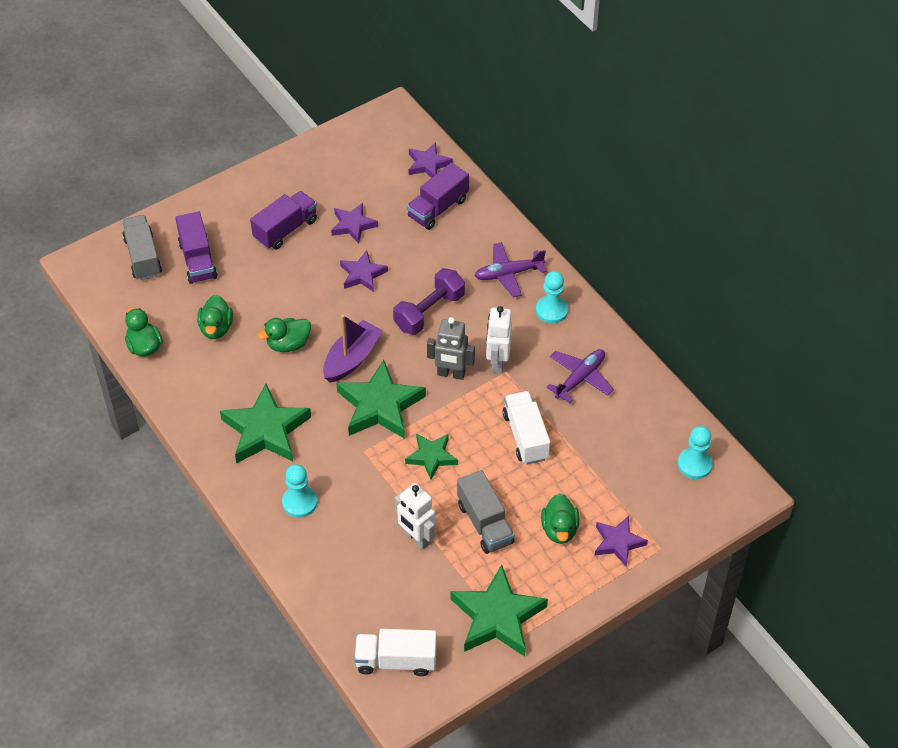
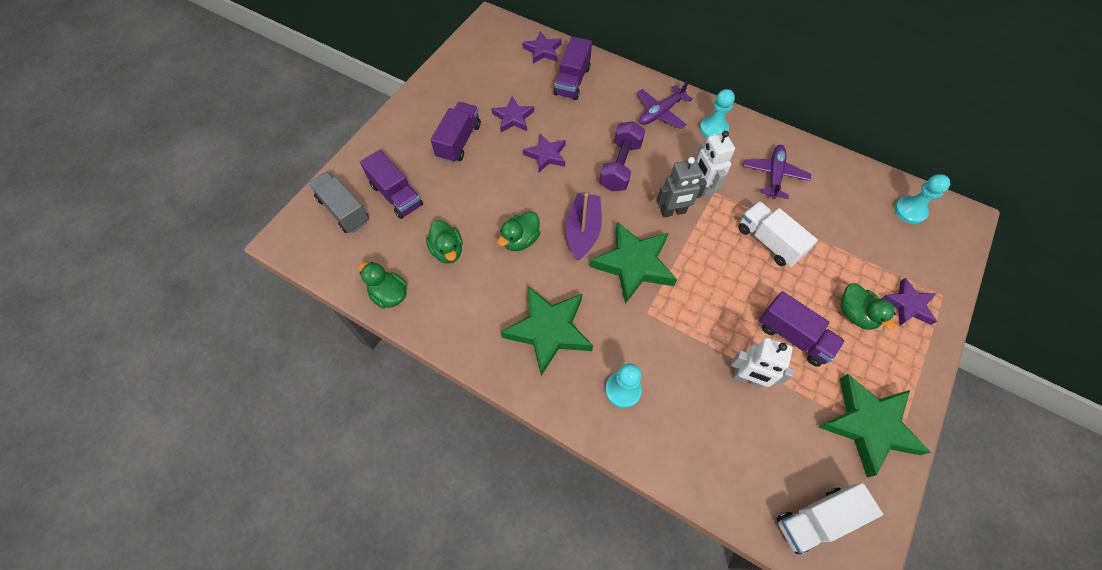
camera: 25 degrees left, 10 degrees up
(431, 457) = (707, 293): green star -> none
(485, 523) = (793, 336): grey truck -> purple truck

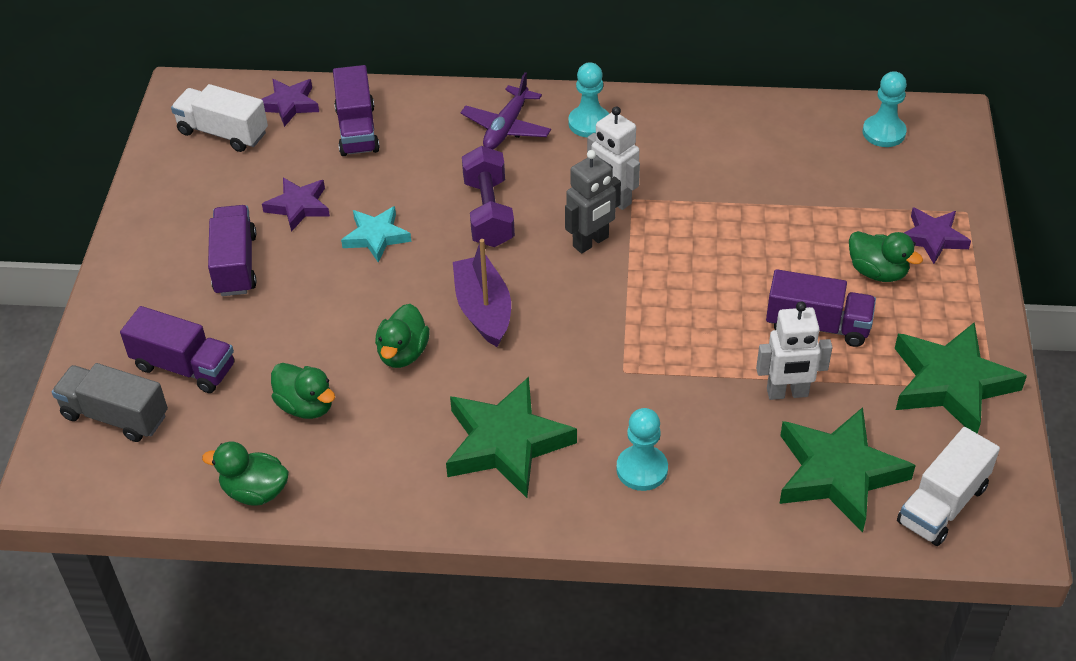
camera: 25 degrees left, 15 degrees down
(546, 155) = (376, 237): purple star -> turquoise star
(633, 264) = (574, 323): green star -> green star (838, 473)
(769, 242) = (732, 231): white truck -> white truck (223, 133)
(774, 175) = (697, 151): purple plane -> none

